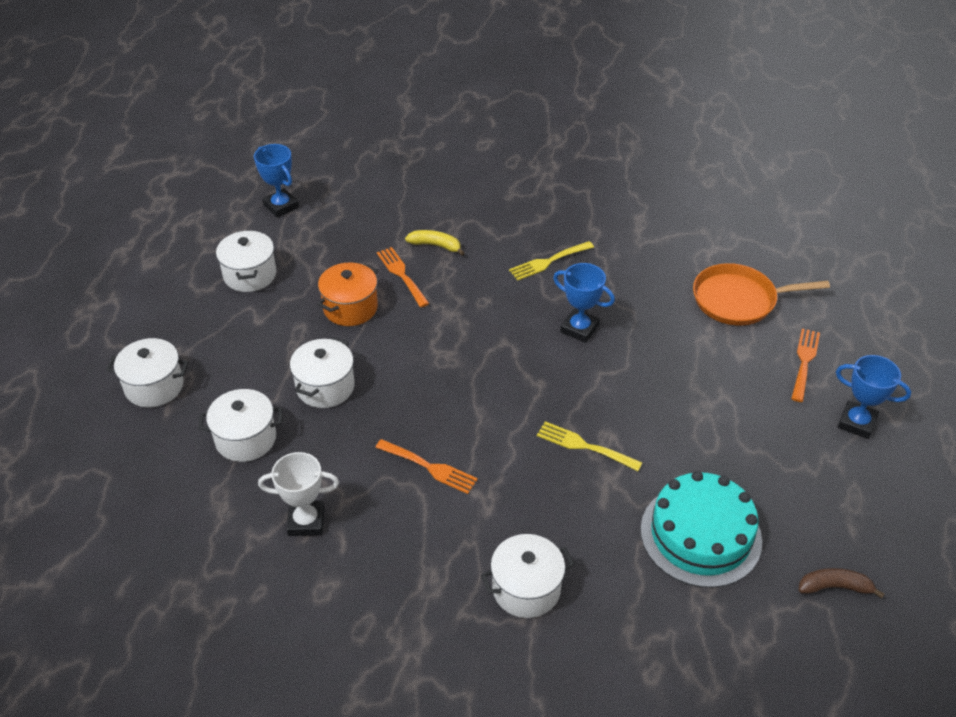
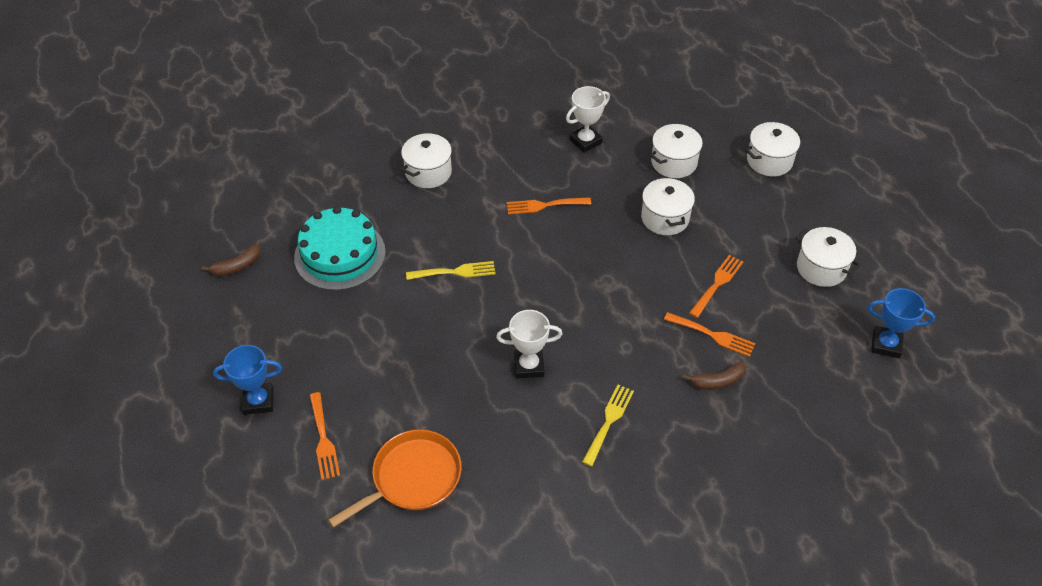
camera: 145 degrees right, 5 degrees up
(350, 308) = (717, 284): orange pot -> orange fork
(436, 245) = (717, 381): yellow banana -> brown banana
(579, 329) = (529, 366): blue trophy -> white trophy

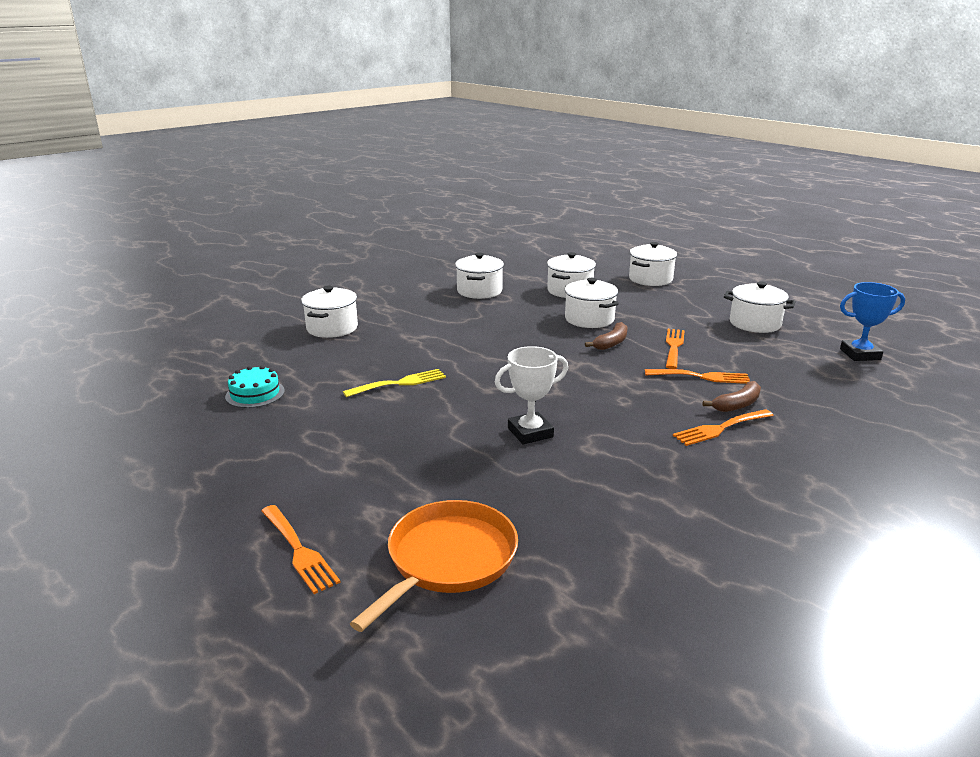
camera: 20 degrees left, 25 degrees down
(237, 266) = (121, 424): brown banana -> brown banana (611, 343)
(258, 401) = (185, 534): blue trophy -> none
(340, 254) = (255, 394): turquoise cake -> turquoise cake, size x0.52
(544, 205) = (467, 329): orange fork -> orange fork (720, 428)
(585, 141) = (479, 291): white trophy -> white pot
(608, 421) = (654, 456): yellow fork -> none

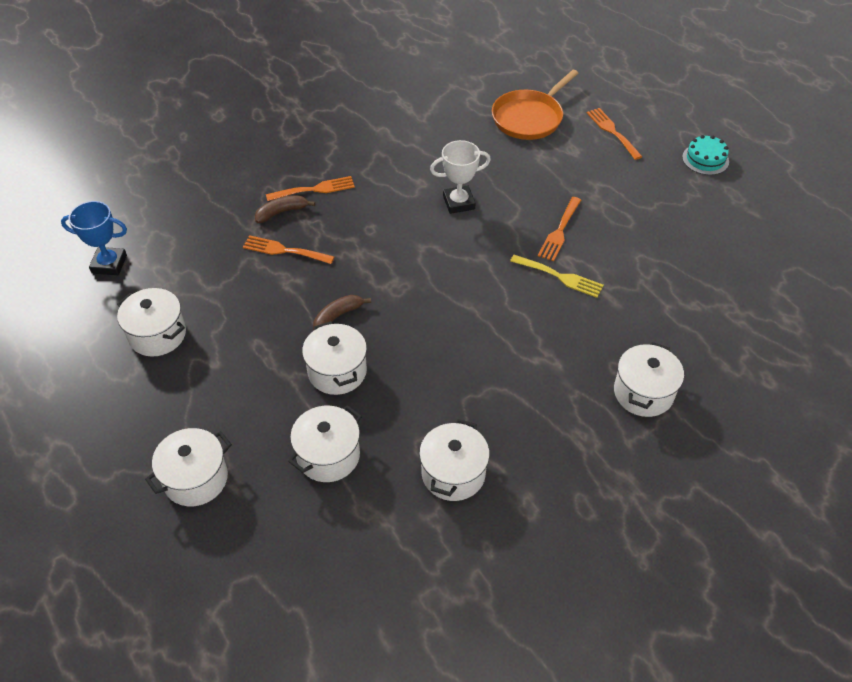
camera: 170 degrees left, 25 degrees up
(255, 394) = (690, 278): turquoise cake -> turquoise cake (705, 159)
(400, 383) = (560, 277): yellow fork -> yellow fork turned 135 degrees counterclockwise
(673, 346) = (277, 301): orange fork -> orange fork (559, 231)

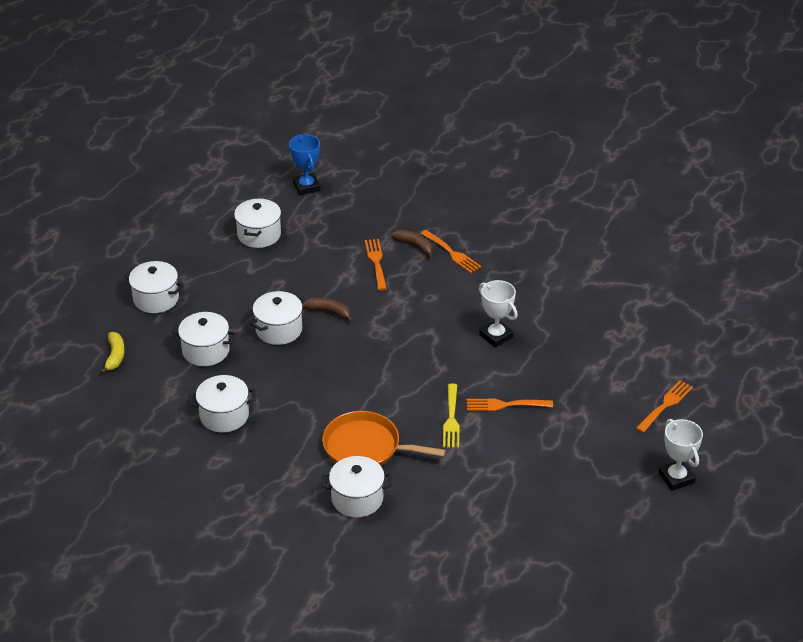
camera: 65 degrees right, 10 degrees down
(275, 561) = (115, 356): none -> yellow banana
(529, 118) = (640, 346): orange pan -> orange pan (366, 447)
(705, 159) = (676, 478): turquoise cake -> white trophy

